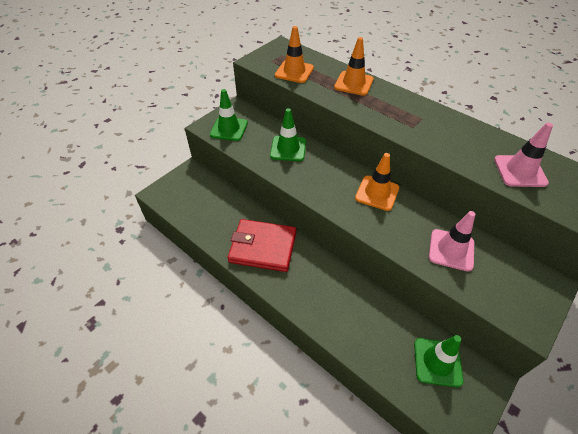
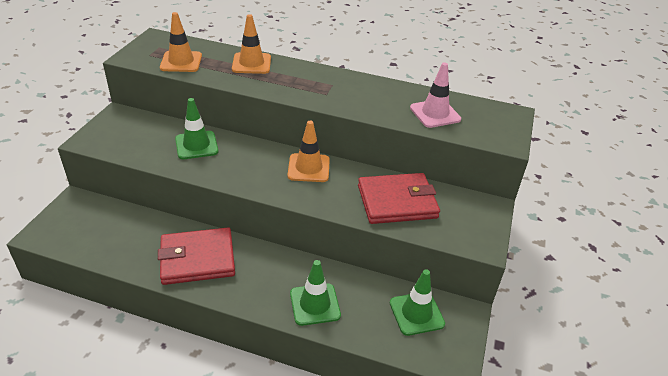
camera: 25 degrees left, 10 degrees down
(229, 129) = (116, 138): green traffic cone -> green traffic cone (315, 304)
(451, 250) = (397, 202): pink traffic cone -> red wallet

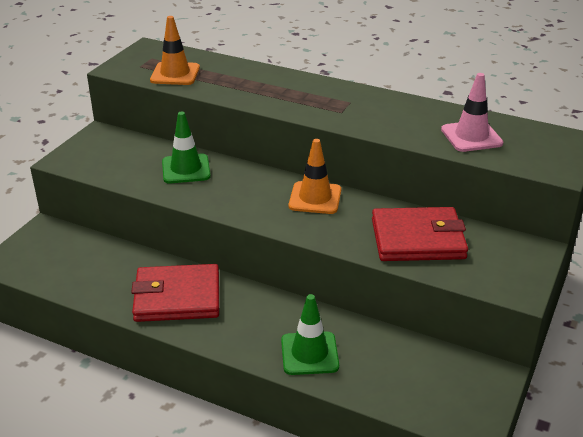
camera: 10 degrees right, 5 degrees down
(251, 63) = (256, 77): orange traffic cone -> none
(416, 313) = (432, 371): green traffic cone -> none

